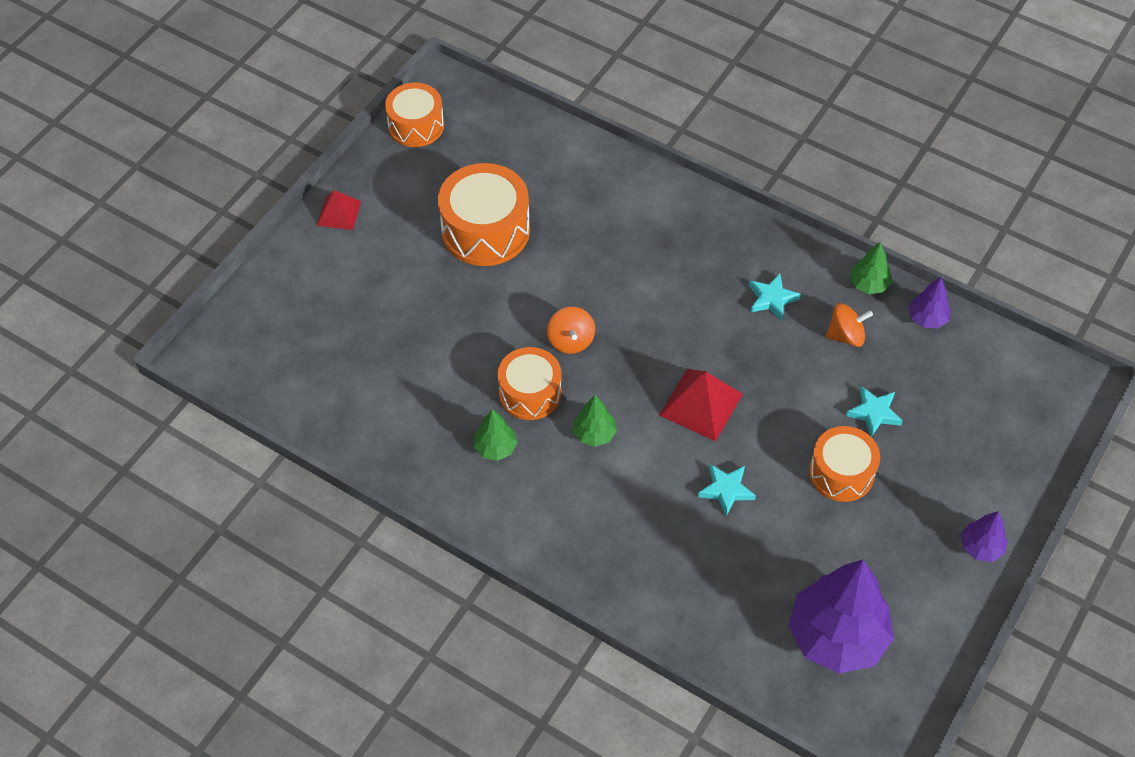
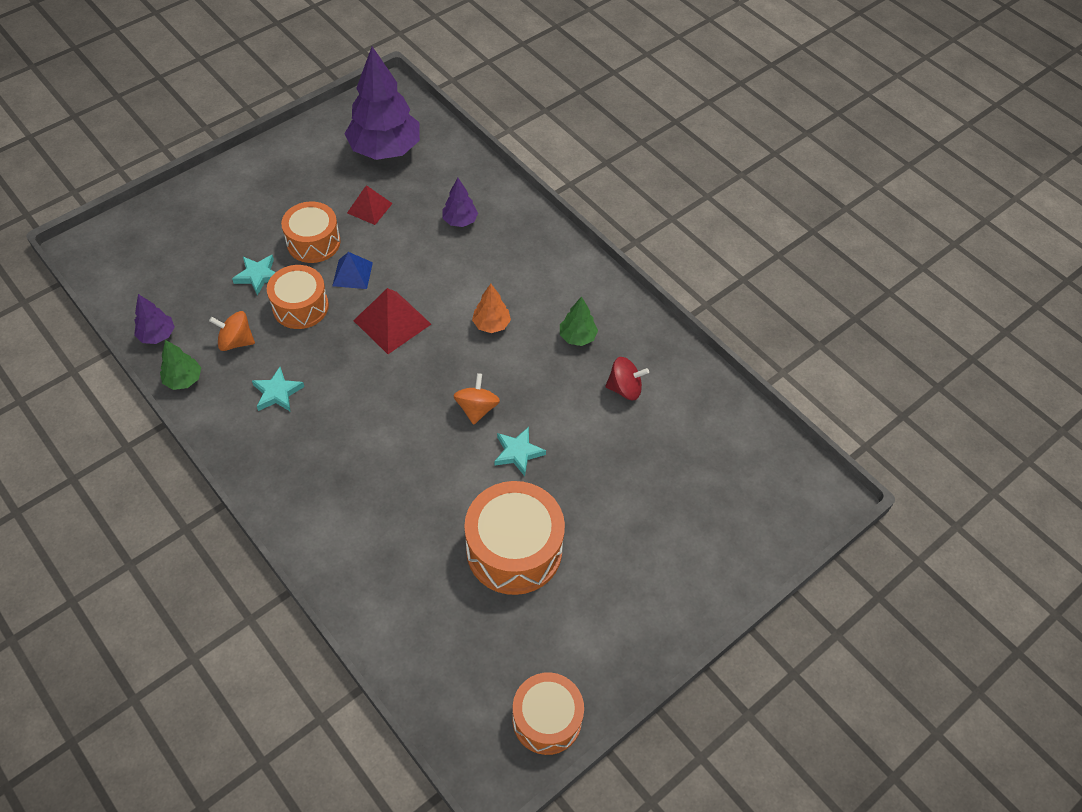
camera: 165 degrees left, 0 degrees up
(339, 213) = (664, 621): red pyramid -> red pyramid (369, 208)
(427, 405) = (625, 388): none -> red spinning top
(530, 393) = (531, 373): orange drum -> orange drum (300, 306)
(594, 434) = (491, 324): green tree -> orange tree
(726, 490) = (408, 255): turquoise star -> turquoise star (518, 452)
(774, 447) = (352, 274): none -> blue pyramid
(981, 547) = (249, 170): purple tree -> purple tree (460, 221)

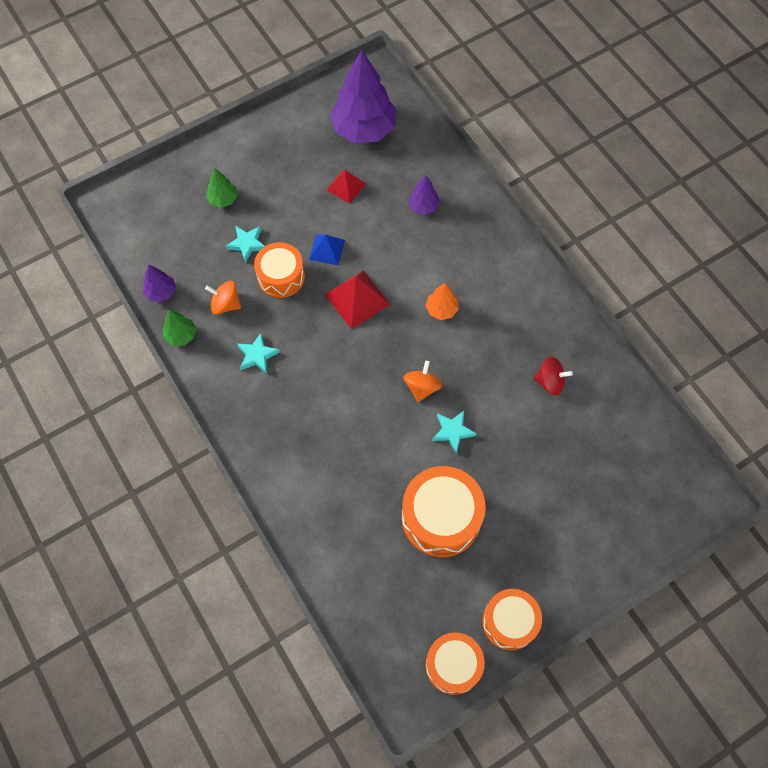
camera: 10 degrees right, 10 degrees up
(313, 242) = (296, 216): orange drum -> orange drum (509, 622)
(577, 337) = (514, 329): green tree -> green tree (223, 199)

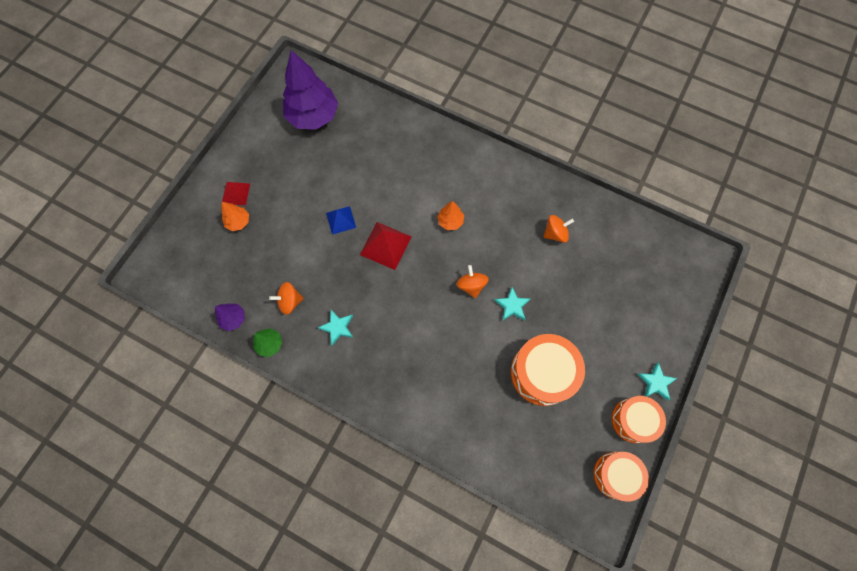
camera: 30 degrees left, 5 degrees up
(223, 199) = (238, 222): green tree -> orange tree
(247, 244) = (278, 246): turquoise star -> turquoise star (655, 382)
(281, 277) = (319, 258): orange drum -> none
(346, 186) = (326, 165): red pyramid -> red pyramid (236, 193)
(423, 206) = (391, 152): purple tree -> none
(550, 382) = (555, 233): red spinning top -> orange spinning top

